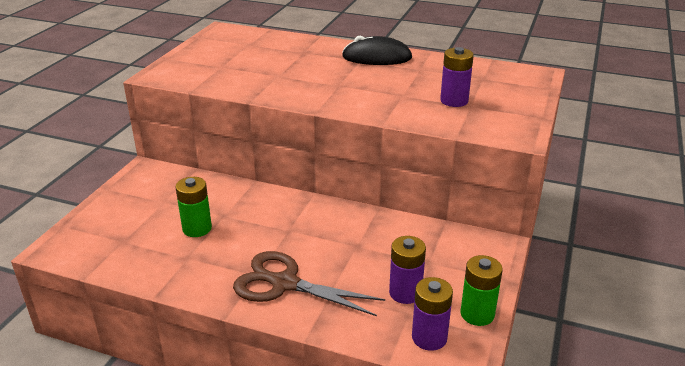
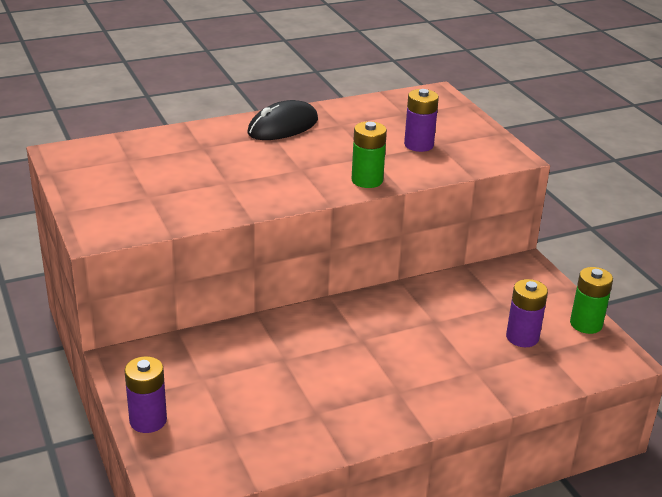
camera: 45 degrees left, 0 degrees up
(197, 228) = (281, 384): green battery -> green battery (367, 180)
(283, 283) = (429, 384): brown scissors -> none
(429, 337) = (583, 359): purple battery -> purple battery (148, 420)

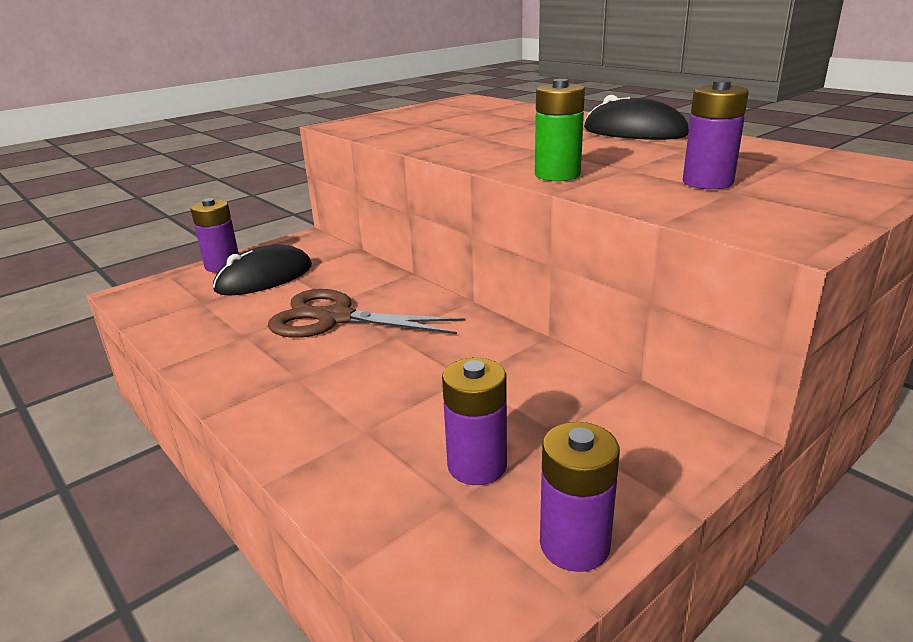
camera: 75 degrees right, 5 degrees down
(204, 394) = (264, 278): none -> black mouse
(316, 364) = (334, 318): none -> brown scissors
(586, 324) = (574, 545): green battery -> purple battery

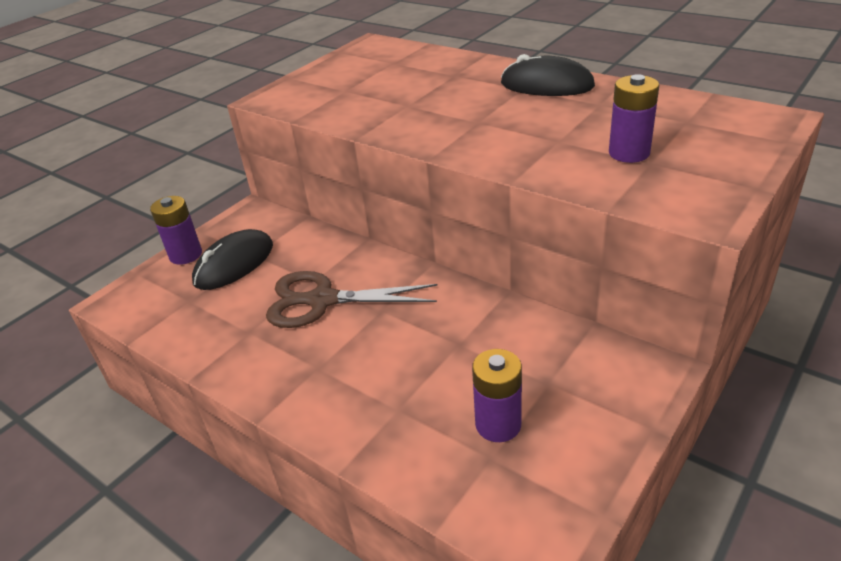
camera: 10 degrees left, 10 degrees up
(557, 175) = (504, 157): green battery -> none
(574, 545) = (590, 476): purple battery -> none

